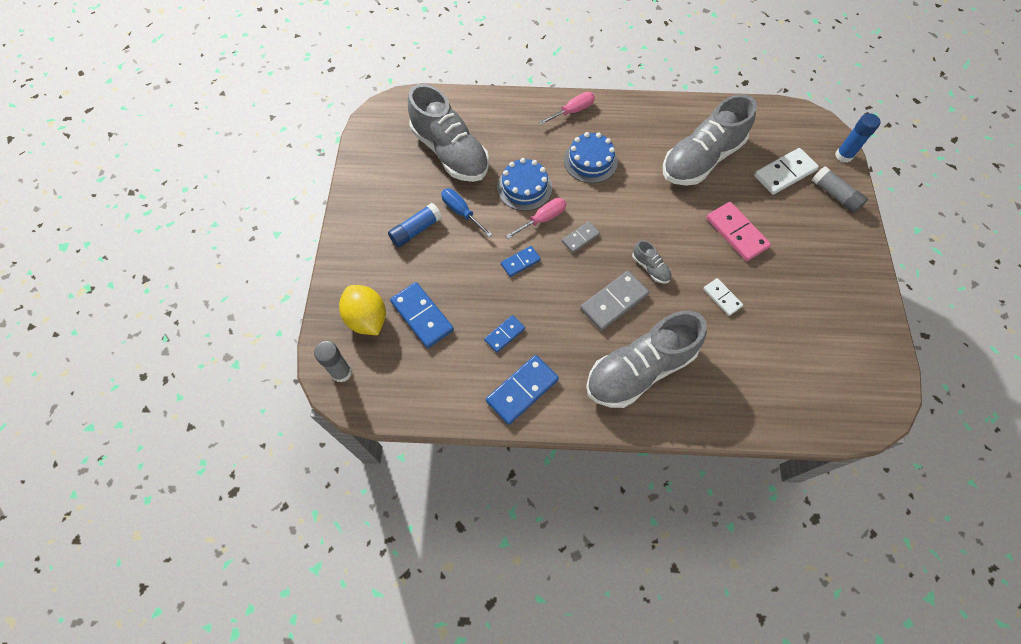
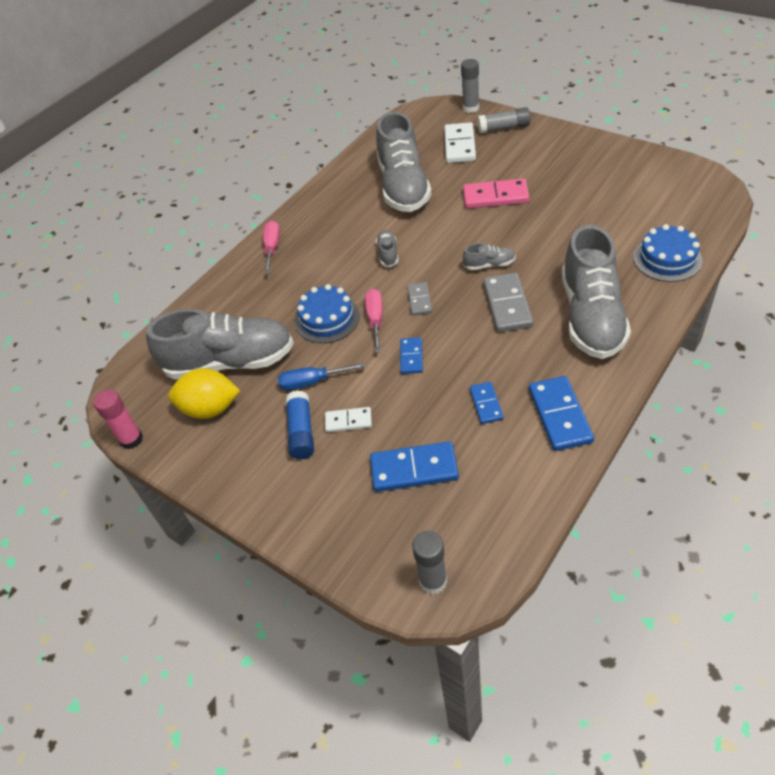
camera: 50 degrees left, 15 degrees down
(358, 138) = (131, 439): none -> pink glue stick
(367, 319) = (380, 525): yellow lemon -> yellow lemon (210, 408)
(590, 161) = (340, 258): blue cake -> blue cake (667, 259)
(616, 190) = (388, 254): none -> grey shoe
(722, 298) = (553, 232): white domino -> white domino (348, 421)
(843, 155) = (471, 108): blue glue stick -> grey glue stick

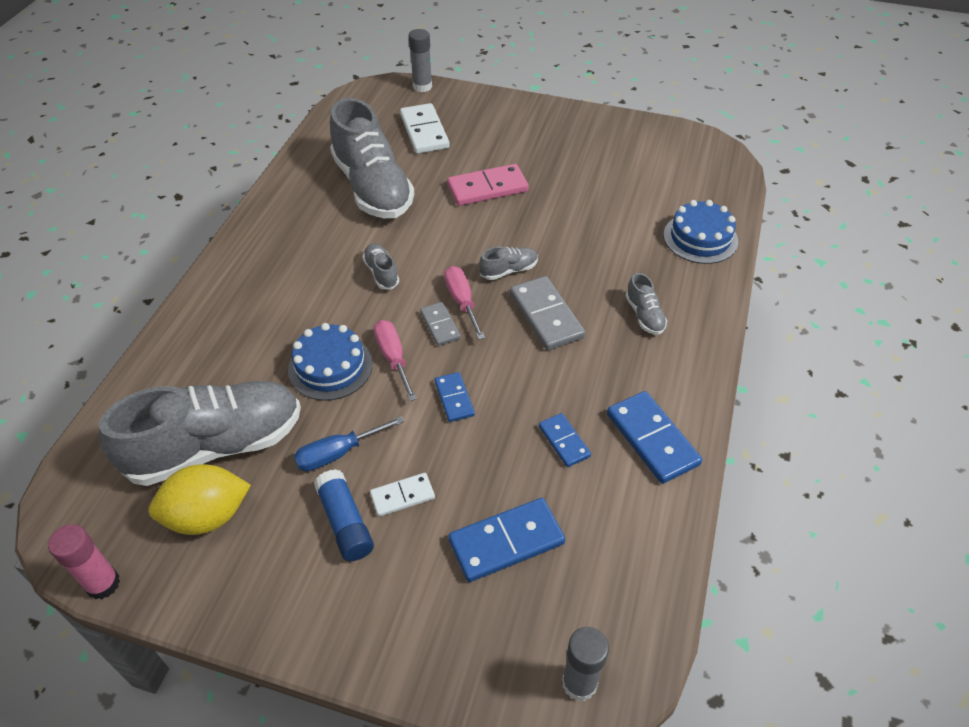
camera: 25 degrees left, 0 degrees up
(272, 248) = (226, 284): pink screwdriver -> pink screwdriver (462, 302)
(503, 128) = (469, 107): grey glue stick -> none
(591, 316) = (644, 315): grey shoe -> grey shoe, size x0.41

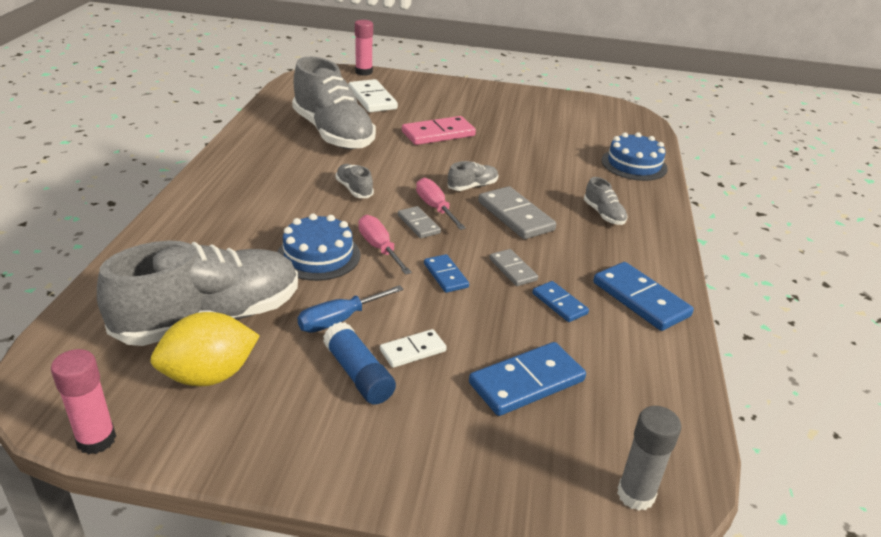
camera: 10 degrees left, 15 degrees down
(422, 86) = (363, 72): grey glue stick -> pink glue stick
(526, 392) = (513, 269): none -> grey domino

